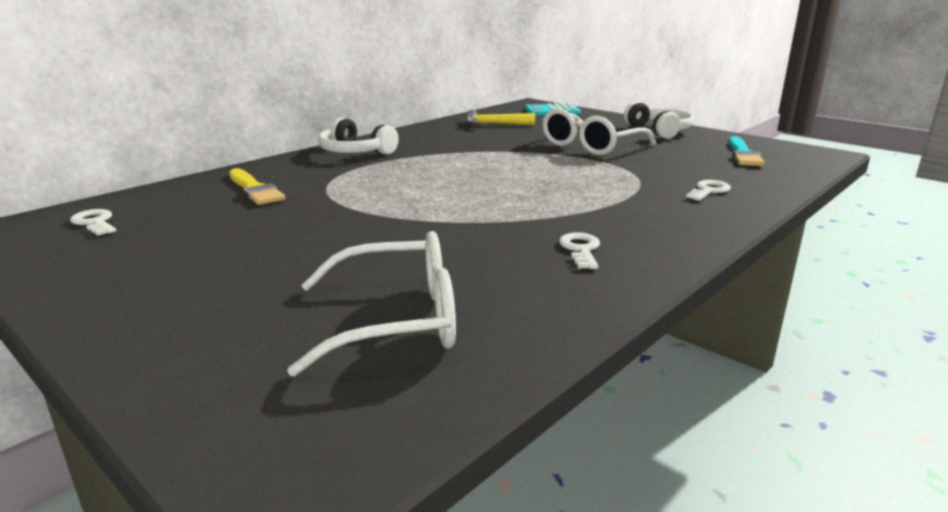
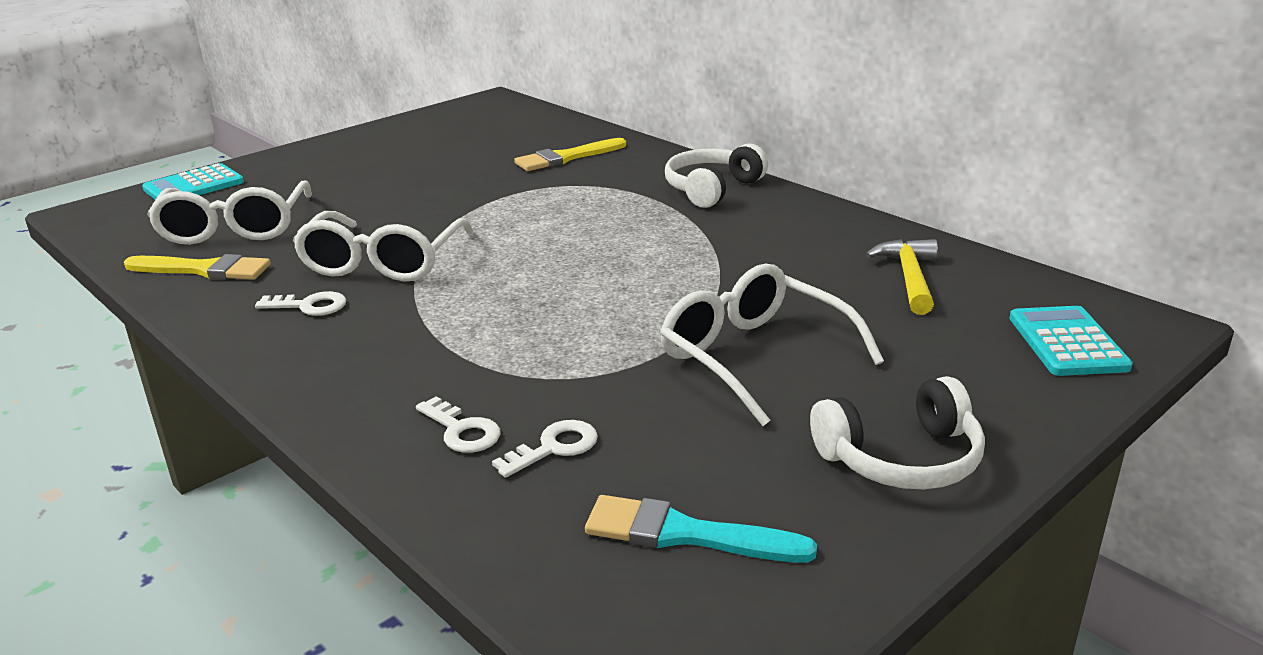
camera: 95 degrees right, 5 degrees up
(95, 222) = (497, 120): white key -> white key (554, 447)
(203, 395) = (194, 186): none -> turquoise calculator
(489, 233) = (382, 263): none -> white glasses
(519, 314) = (204, 270): none -> yellow brush

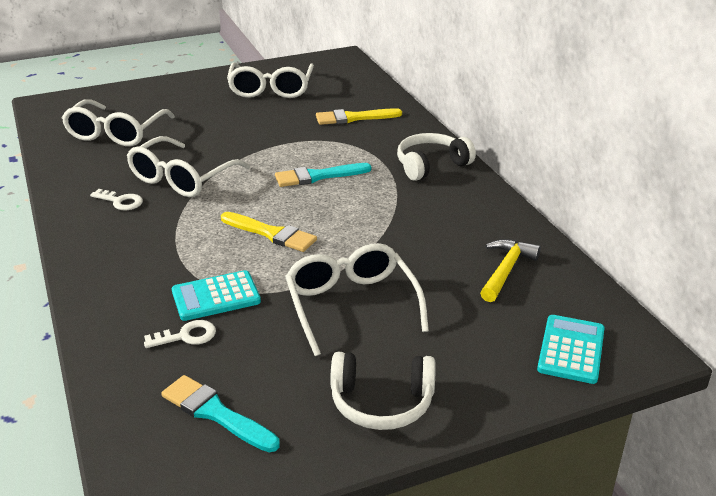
camera: 20 degrees right, 5 degrees up
(194, 186) = (113, 95): turquoise calculator -> turquoise calculator (216, 297)
(204, 270) = (81, 161): yellow brush -> yellow brush (271, 234)
(426, 145) = (271, 89): none -> white glasses
(462, 431) = (145, 310): white key -> none
(576, 225) = (318, 176): none -> turquoise brush

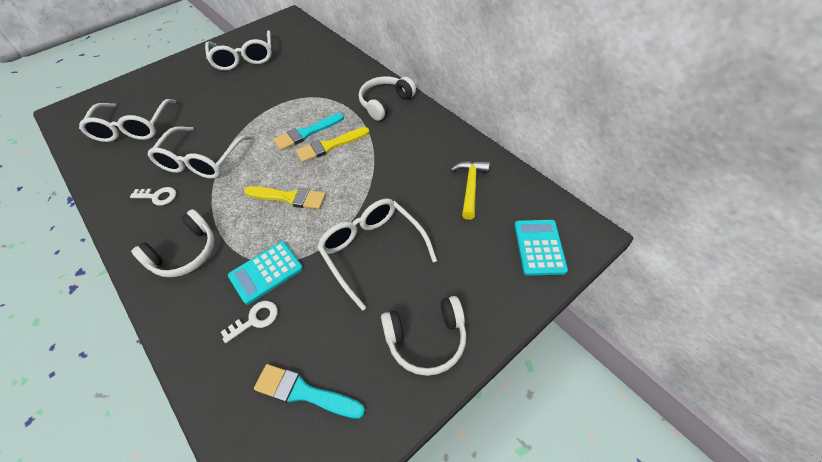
camera: 15 degrees left, 20 degrees up
(131, 259) = (185, 253): none -> white headphones
(354, 118) = (315, 72): yellow brush -> yellow brush (330, 146)

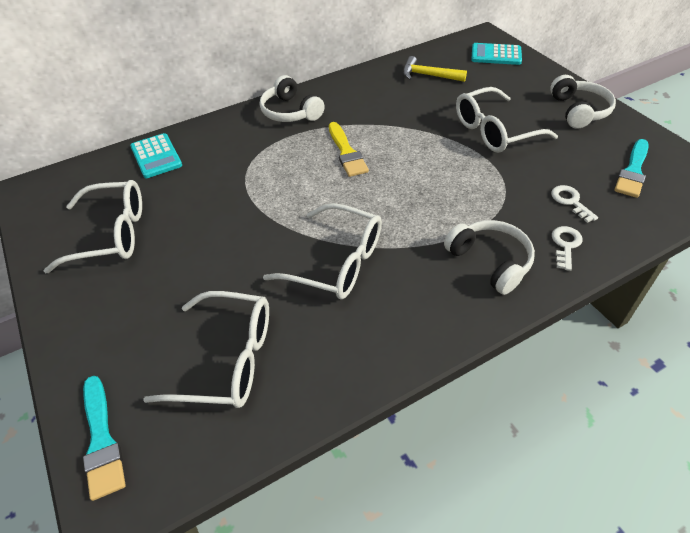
camera: 80 degrees left, 5 degrees down
(158, 196) = (393, 301): white key -> white key (565, 245)
(266, 272) = (517, 196): turquoise calculator -> turquoise calculator (156, 156)
(289, 197) = (419, 182): yellow brush -> none
(306, 133) = (317, 170): turquoise brush -> turquoise brush (101, 440)

